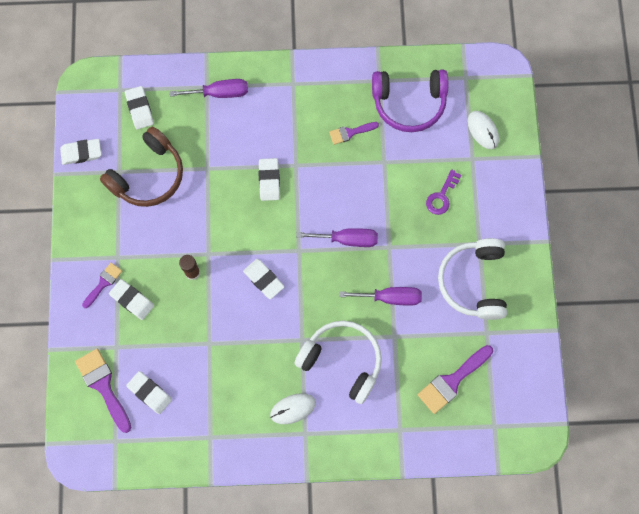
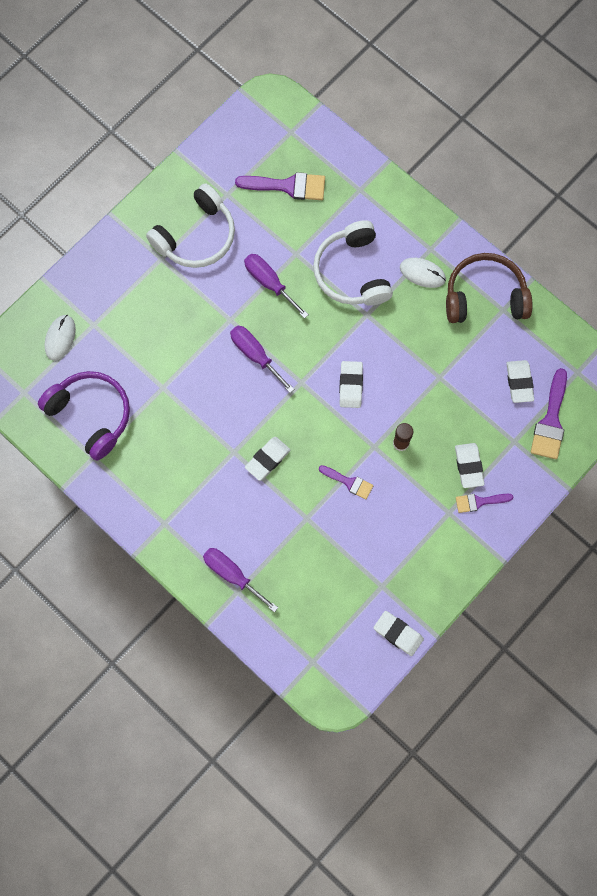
camera: 135 degrees left, 0 degrees up
(140, 109) = (312, 626): white eraser -> none
(148, 175) = (360, 558): brown headphones -> brown headphones (485, 296)
(350, 133) = (163, 436): purple brush -> purple brush (349, 482)
(441, 196) = (149, 319): purple key -> none

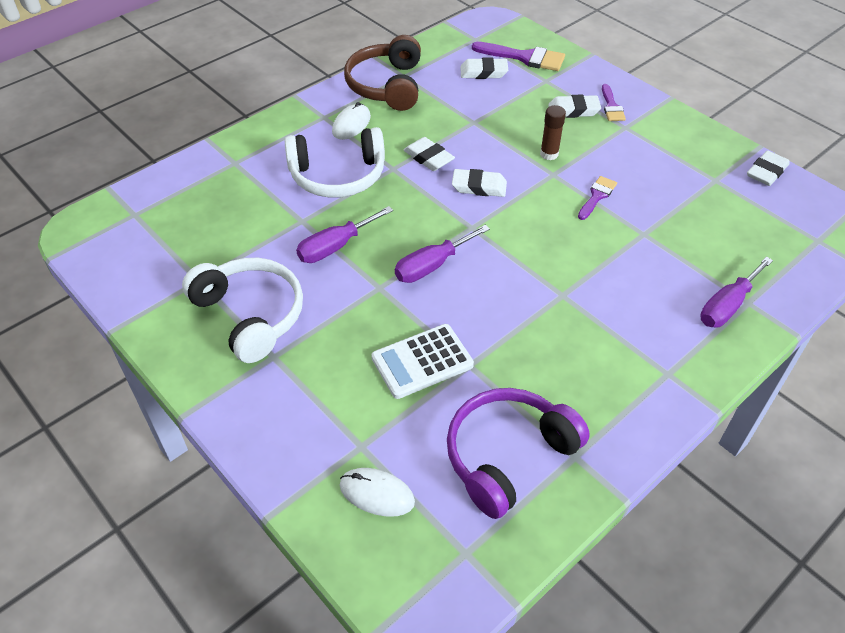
camera: 85 degrees left, 25 degrees down
(163, 356) = (422, 361): none -> white calculator
(267, 459) = (571, 263): white eraser -> white eraser (428, 158)
(288, 186) = (208, 222): purple brush -> none

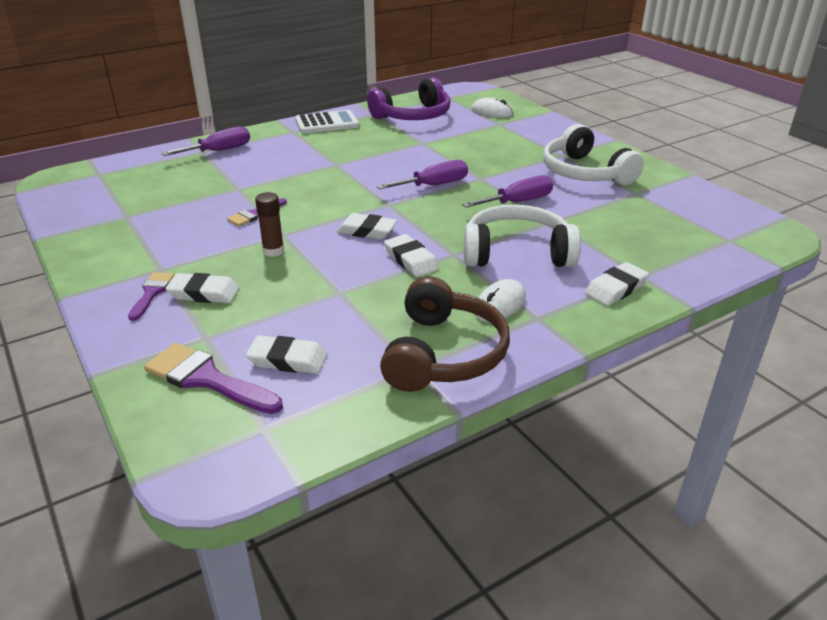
camera: 170 degrees left, 15 degrees down
(422, 361) = (455, 146): white calculator -> white calculator (327, 123)
(766, 172) = (68, 217): white eraser -> white eraser (616, 288)

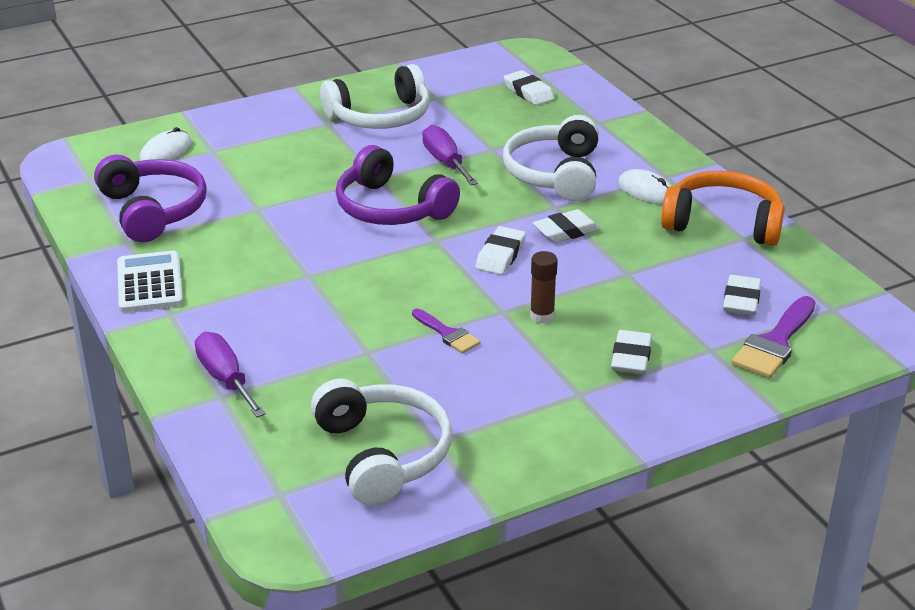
camera: 85 degrees left, 0 degrees up
(121, 200) = (383, 454): none -> white headphones
(152, 293) = (631, 394): purple brush -> none
(433, 185) = (391, 208): purple screwdriver -> purple headphones
(444, 354) = (723, 223): brown headphones -> orange headphones
(616, 288) = (620, 136): white eraser -> white eraser (528, 92)

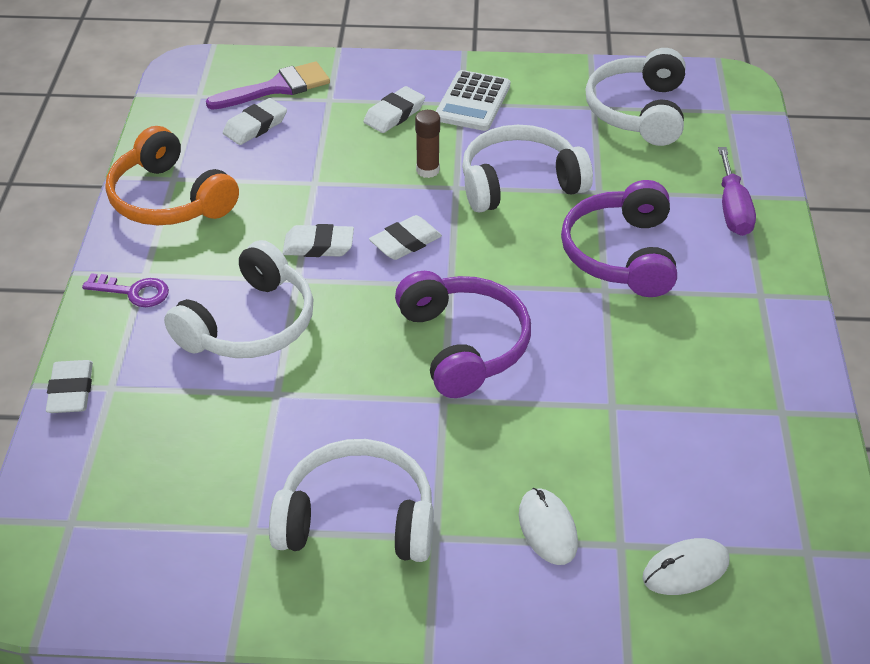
camera: 150 degrees left, 10 degrees up
(150, 283) = (771, 340): white calculator -> white calculator (472, 102)
(153, 210) = (737, 452): purple headphones -> purple headphones (621, 254)
(445, 162) = (348, 393): purple screwdriver -> none
(447, 334) = (519, 183): purple brush -> white headphones
(528, 92) = (126, 484): white eraser -> white eraser (71, 391)
(646, 191) = (188, 263): white mouse -> white mouse (547, 528)
(658, 165) = (133, 292): none -> purple key

